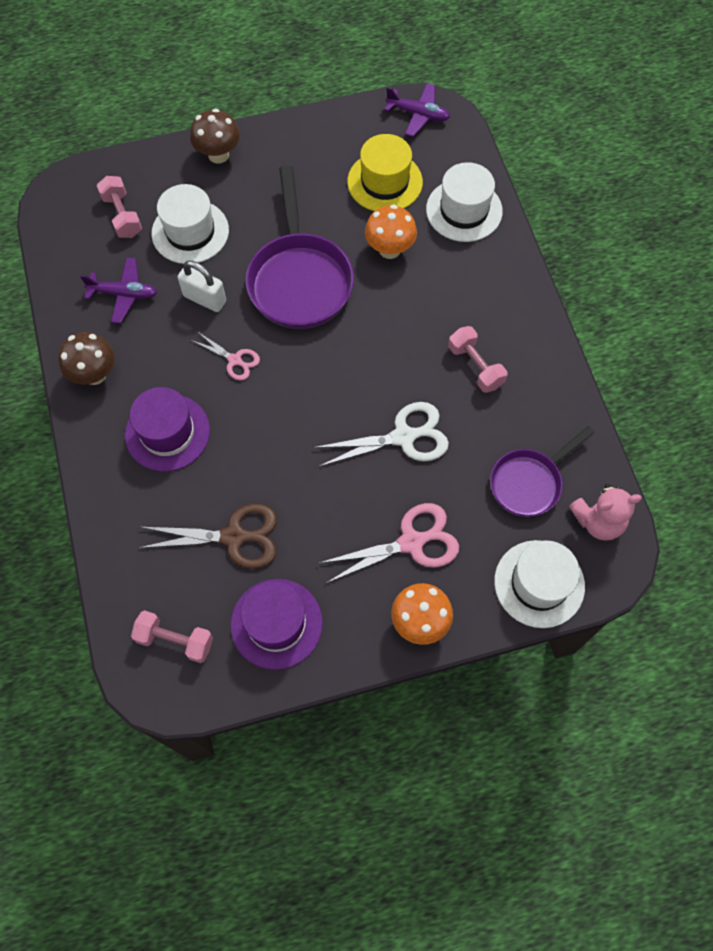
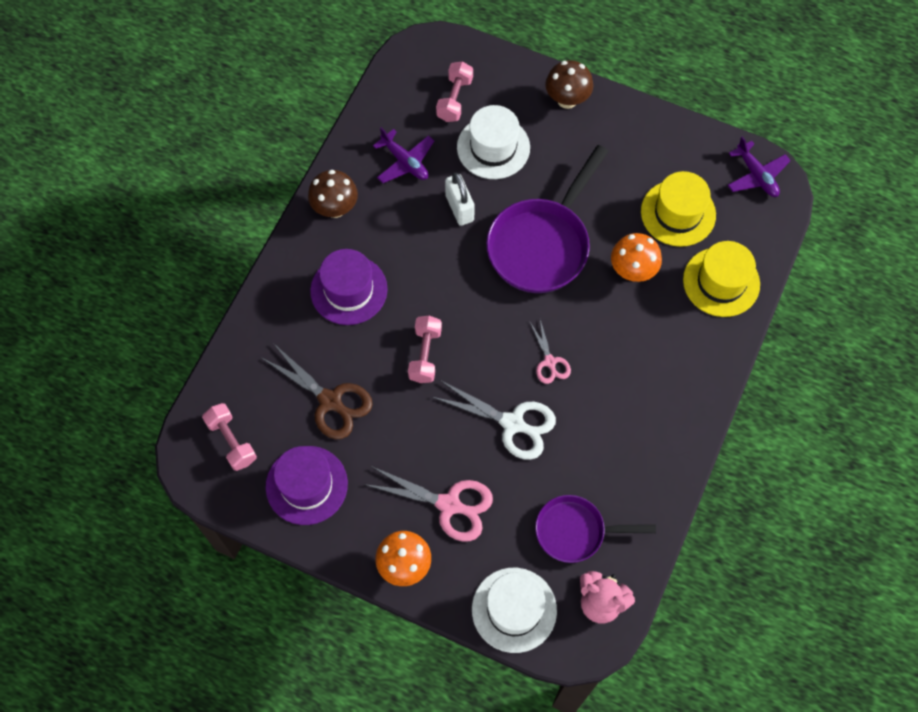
camera: 40 degrees right, 0 degrees up
(234, 360) = (441, 271): pink scissors -> pink scissors (549, 362)
(464, 210) = (721, 282): white hat -> yellow hat
(475, 366) = (615, 412): pink dumbbell -> pink dumbbell (425, 355)

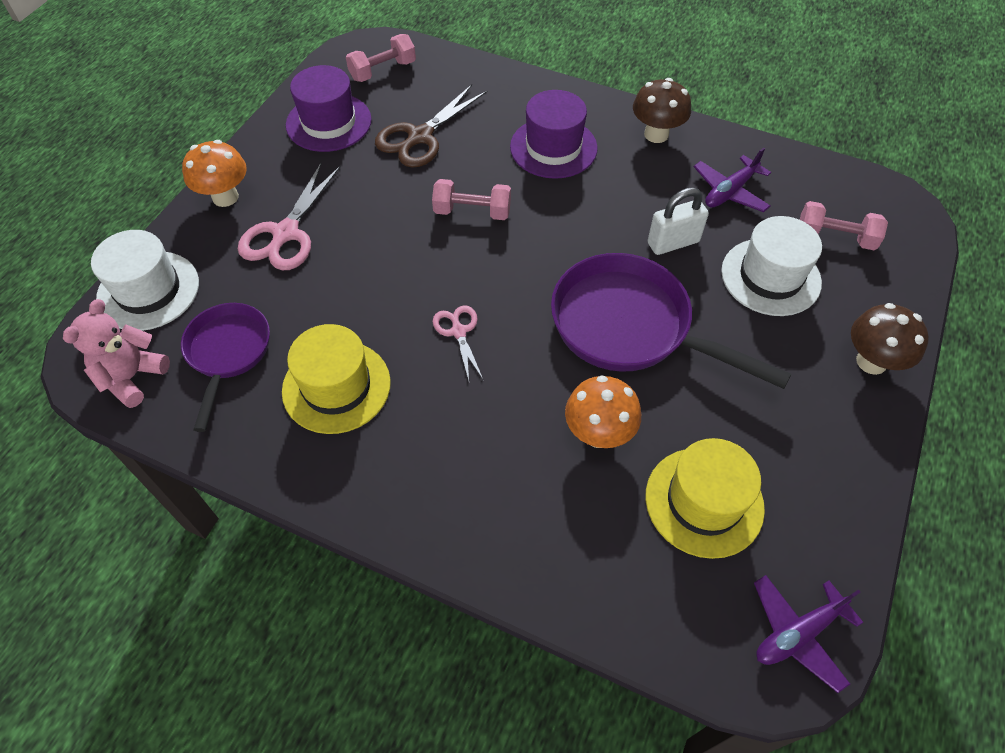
camera: 90 degrees right, 10 degrees down
(512, 423) = (378, 292): white scissors -> none
(549, 362) = (458, 332): pink scissors -> pink scissors turned 90 degrees clockwise
(721, 282) = (588, 558): yellow hat -> yellow hat (336, 386)

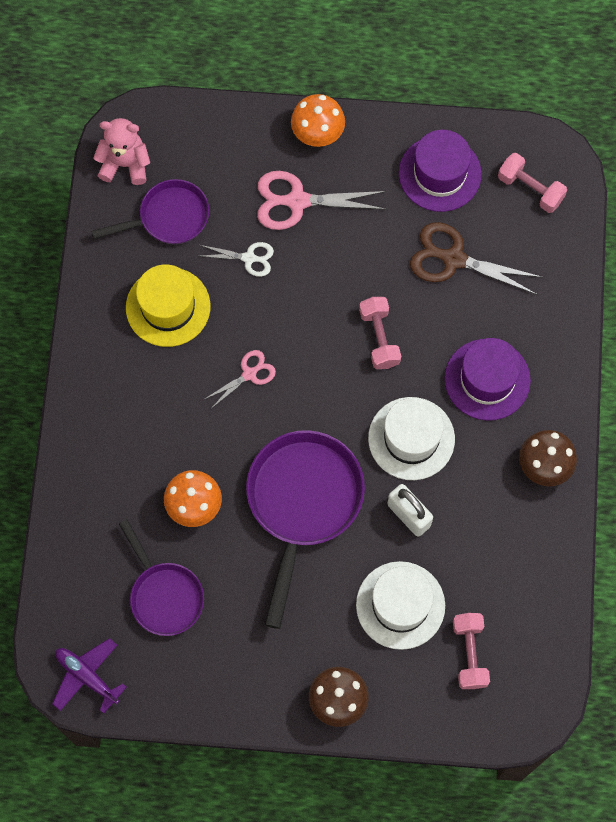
camera: 70 degrees right, 15 degrees up
(148, 290) = (202, 131): white hat -> white hat (411, 438)
(323, 293) = (249, 258): none -> white scissors
(704, 501) = (164, 595): yellow hat -> purple pan
(730, 191) = (492, 550): purple plane -> none

